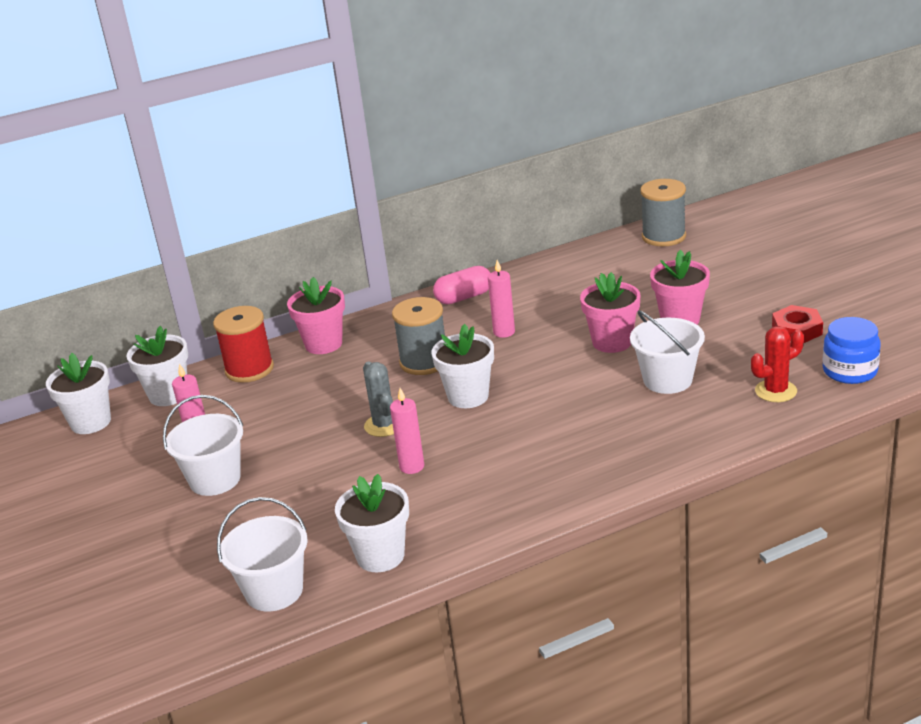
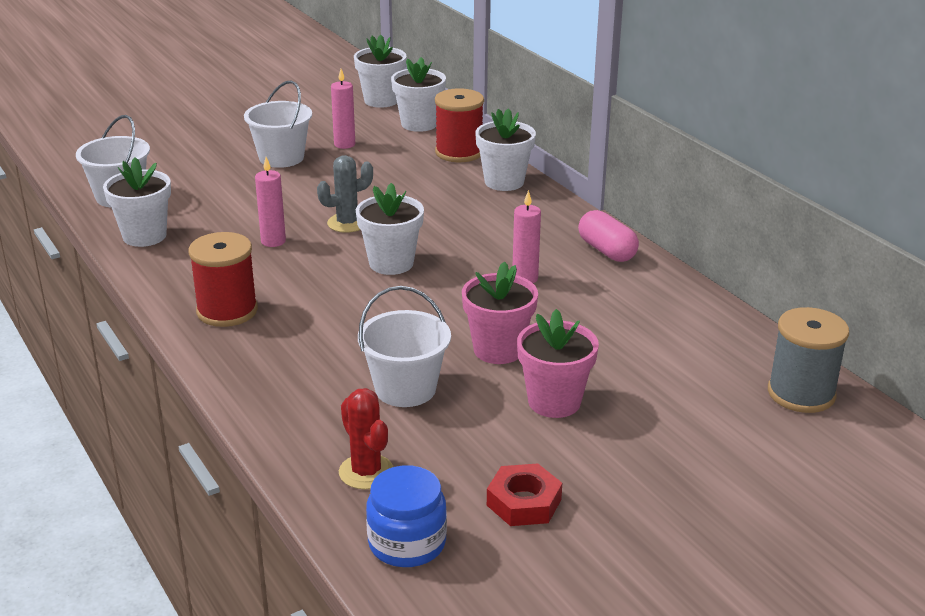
camera: 80 degrees right, 0 degrees up
(323, 344) = (504, 182): pink flower pot -> white flower pot
(424, 362) = (464, 236): grey spool -> none
(544, 480) = (227, 311): none -> red spool

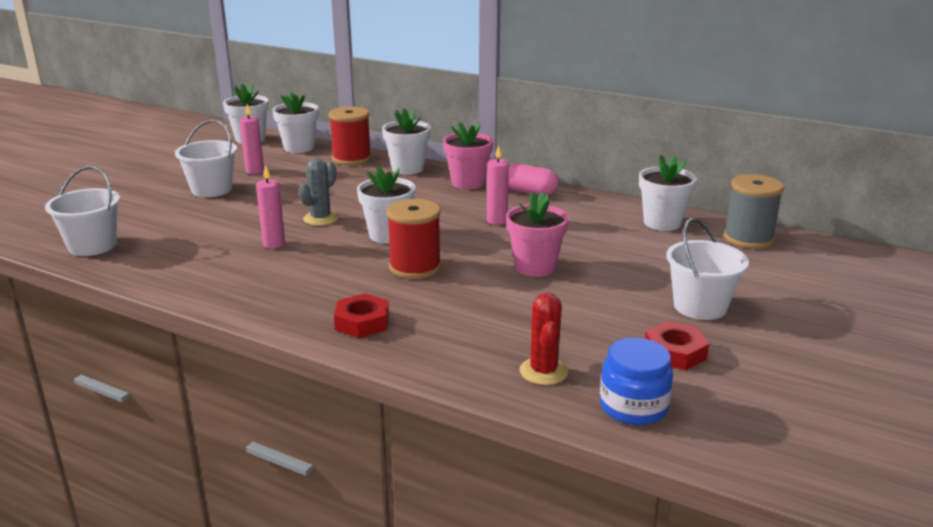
camera: 30 degrees left, 5 degrees down
(144, 236) = (151, 267): white flower pot -> white flower pot (662, 223)
(227, 311) = (293, 299): red spool -> red spool (415, 267)
(261, 357) = (362, 322): none -> red nut
(366, 472) = (543, 371): red cactus -> red cactus turned 60 degrees clockwise
(405, 389) = (501, 309): white bucket -> white bucket (700, 306)
(554, 402) = (613, 286): pink flower pot -> pink flower pot (468, 183)

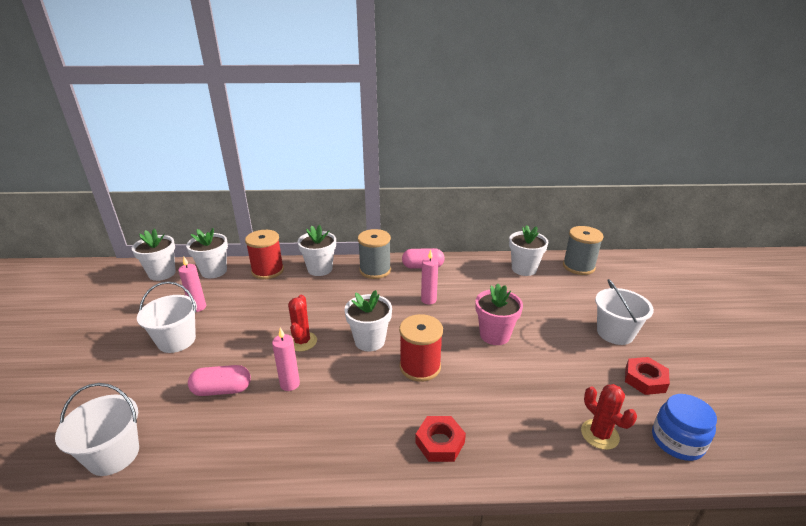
camera: 30 degrees left, 5 degrees up
(212, 231) = (222, 390): none -> pink capsule
(321, 218) = (302, 341): grey cactus -> red cactus
(468, 183) = (375, 270): pink flower pot -> grey spool

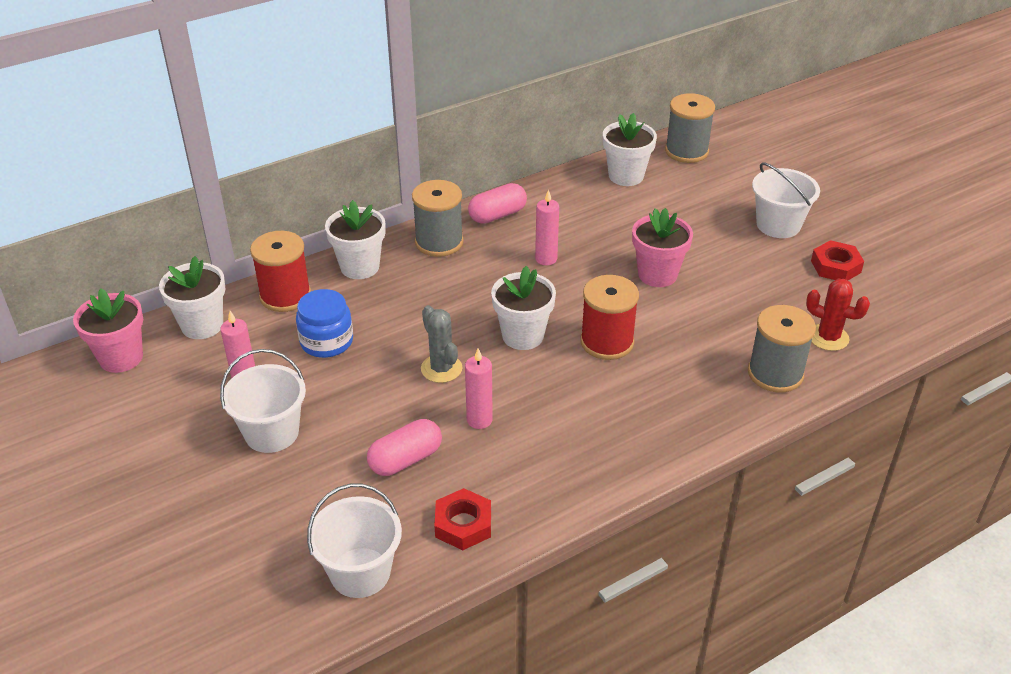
camera: 30 degrees left, 10 degrees up
(162, 273) = (121, 358): white flower pot -> pink flower pot
(302, 341) = (441, 369): red cactus -> grey cactus
(440, 442) = (692, 408): red nut -> red nut (463, 524)
(530, 445) = (775, 373): none -> grey spool
(677, 441) = (894, 316): blue jar -> blue jar (326, 341)

